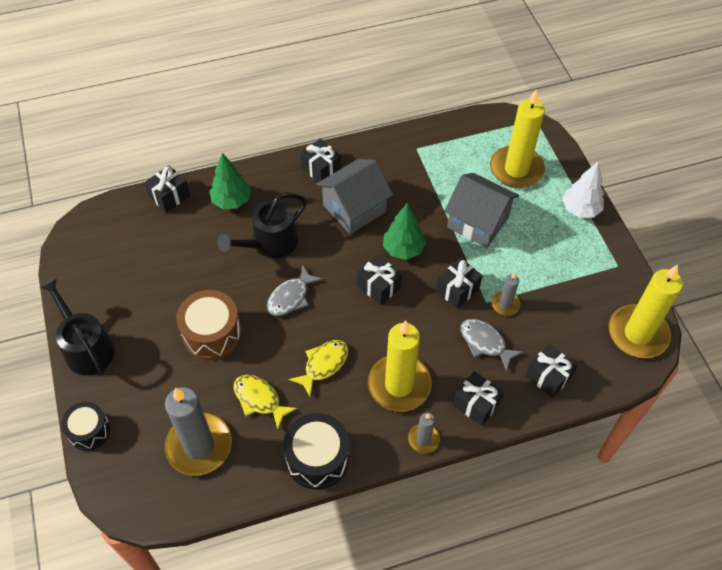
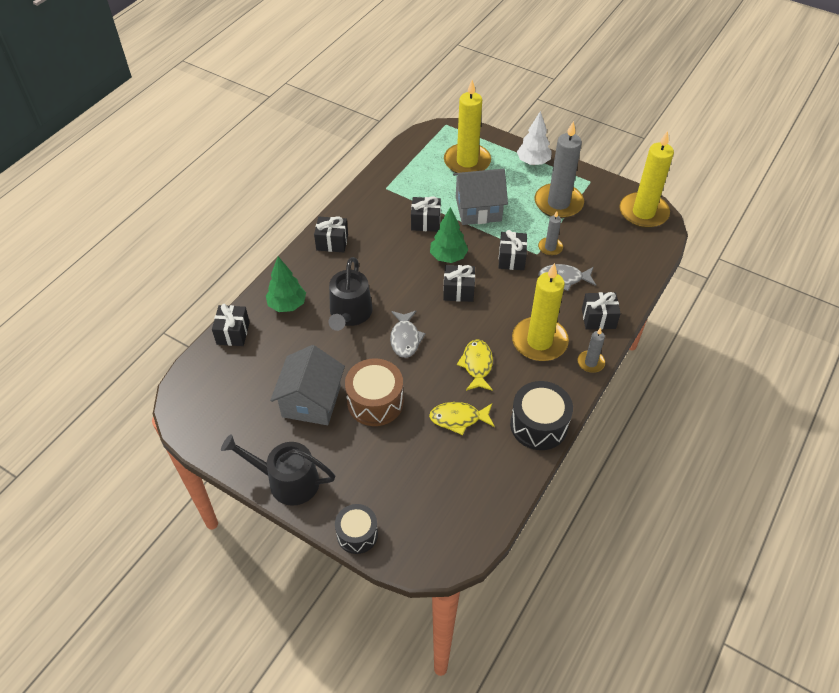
camera: 40 degrees left, 5 degrees down
(199, 446) = (450, 480): grey candle -> grey candle (558, 203)
(354, 208) = (385, 253): grey house -> grey house (311, 401)
(548, 377) = (621, 272): black gift -> black gift (425, 222)

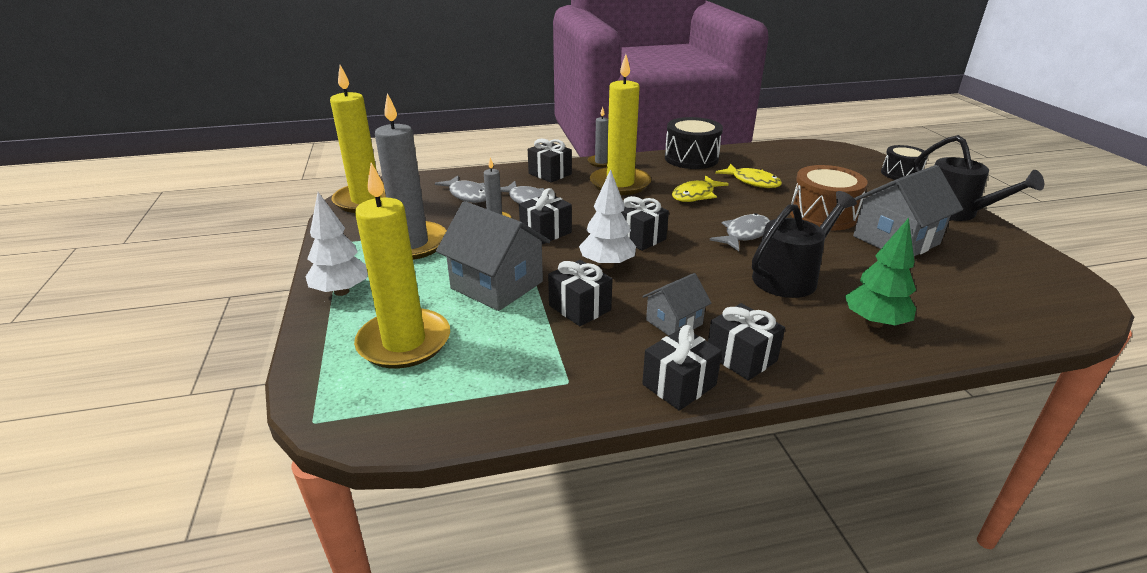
camera: 135 degrees left, 20 degrees down
(233, 333) = (981, 332): black gift -> black gift (679, 385)
(377, 242) = (674, 322): none -> grey house
(448, 257) = (607, 265): green tree -> white tree
(604, 258) = (467, 195): none -> grey fish

